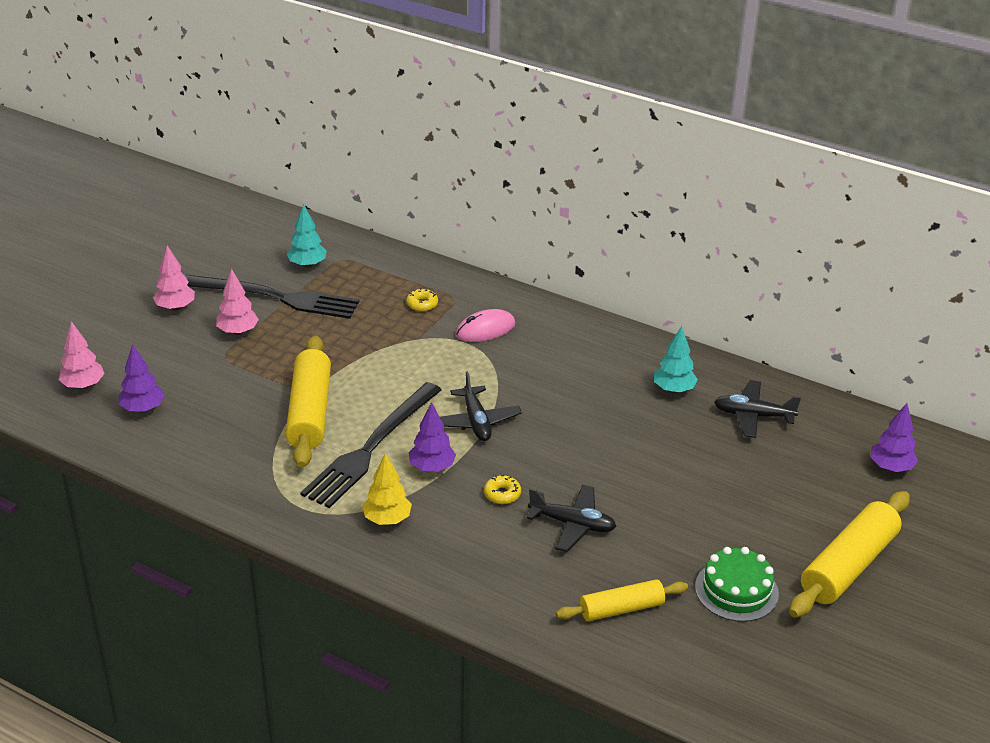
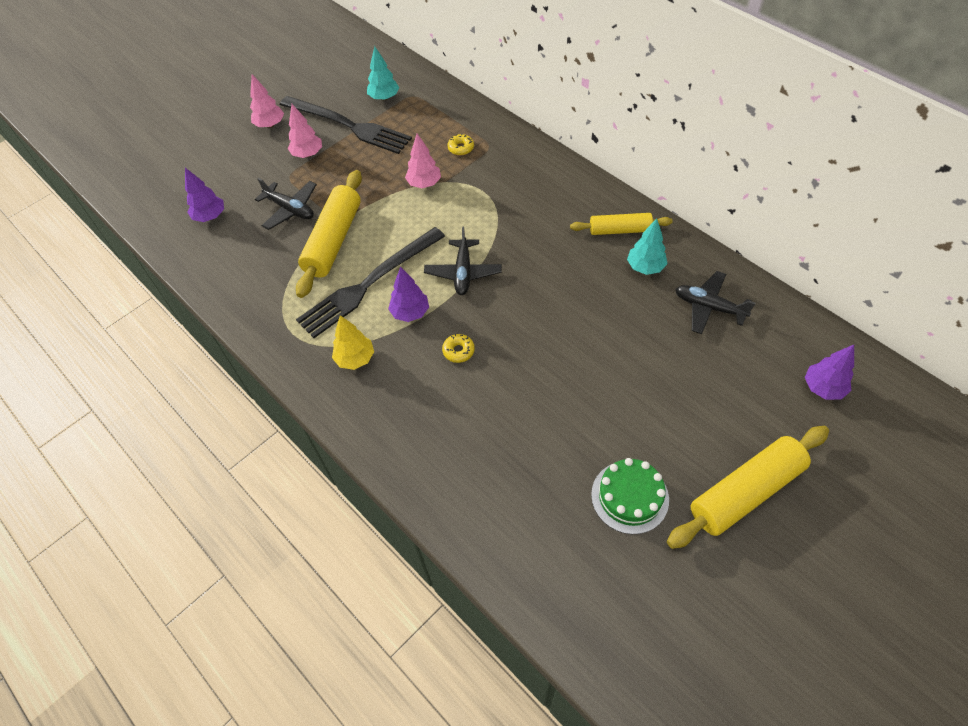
camera: 20 degrees right, 20 degrees up
(83, 385) = (176, 188): pink tree -> pink tree (424, 184)
(485, 330) = (503, 180): pink mouse -> none
(572, 524) = (507, 394): black plane -> black plane (290, 209)
(621, 609) = (519, 494): yellow rolling pin -> yellow rolling pin (620, 230)

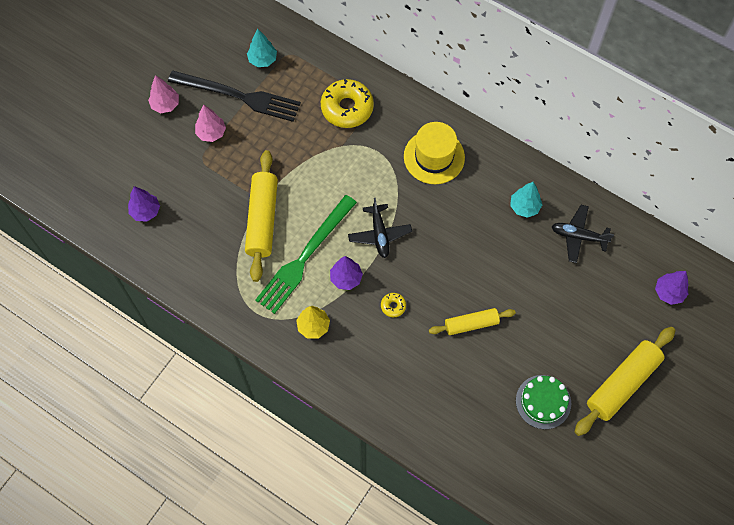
camera: 15 degrees left, 10 degrees up
(290, 209) = (215, 194): black plane -> none
(369, 284) = (305, 257): black fork -> green fork
(424, 184) = (324, 150): pink tree -> none
(461, 148) = (347, 108): yellow donut -> yellow donut, size x2.23
(547, 204) = (434, 157): none -> yellow hat
(620, 230) = (498, 174): yellow rolling pin -> yellow rolling pin (471, 324)

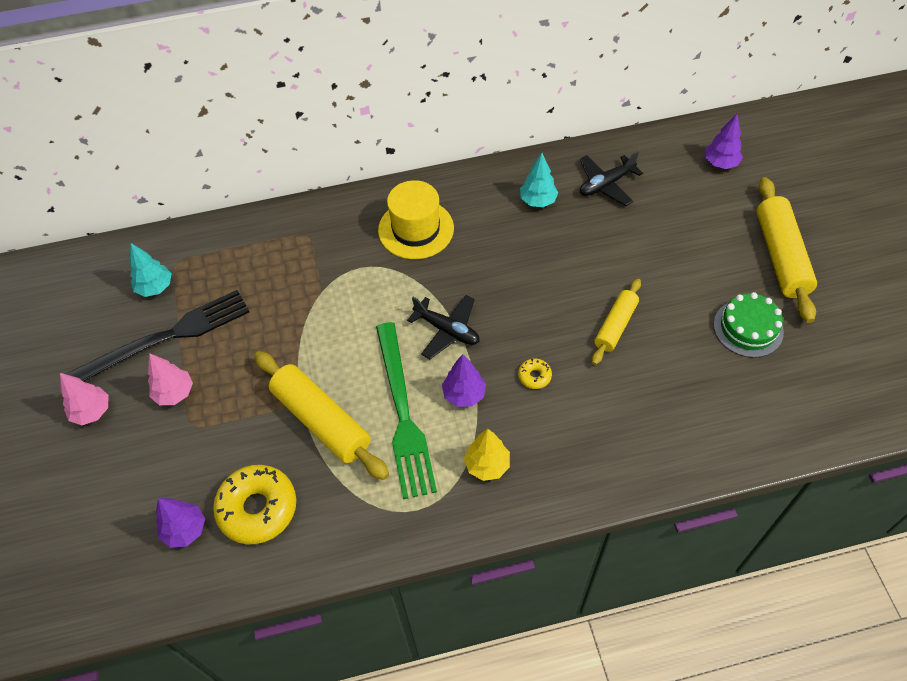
camera: 45 degrees left, 10 degrees down
(347, 108) = (289, 258): yellow donut -> yellow donut (258, 508)

